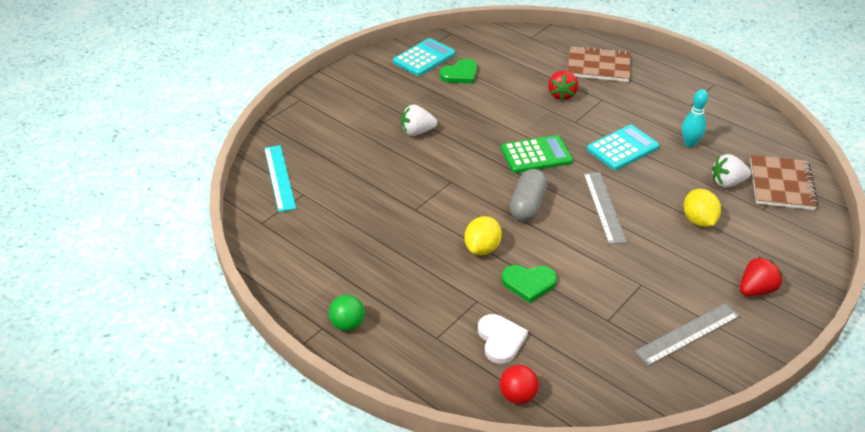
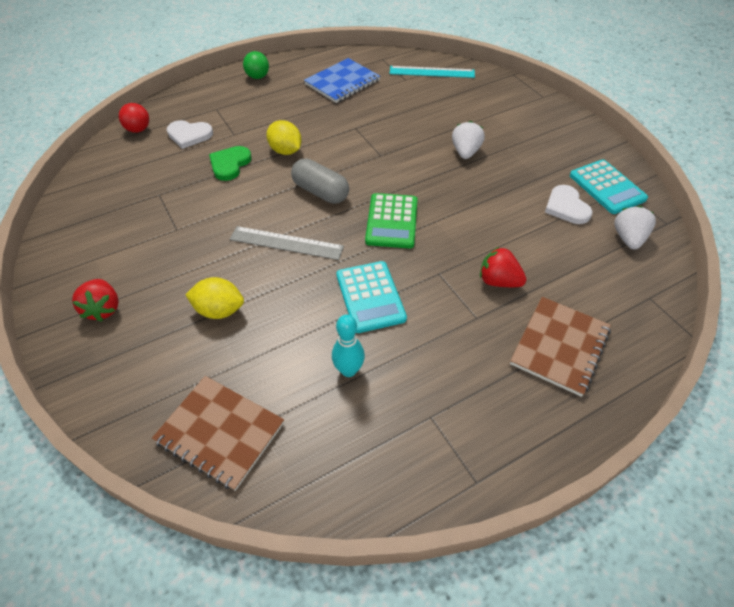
camera: 110 degrees right, 10 degrees up
(330, 242) = (342, 82): none -> blue notebook
(460, 74) = (566, 207): green heart -> white heart
(687, 334) = (104, 235): grey ruler -> none
(727, 182) = (258, 371): white strawberry -> white strawberry (628, 238)

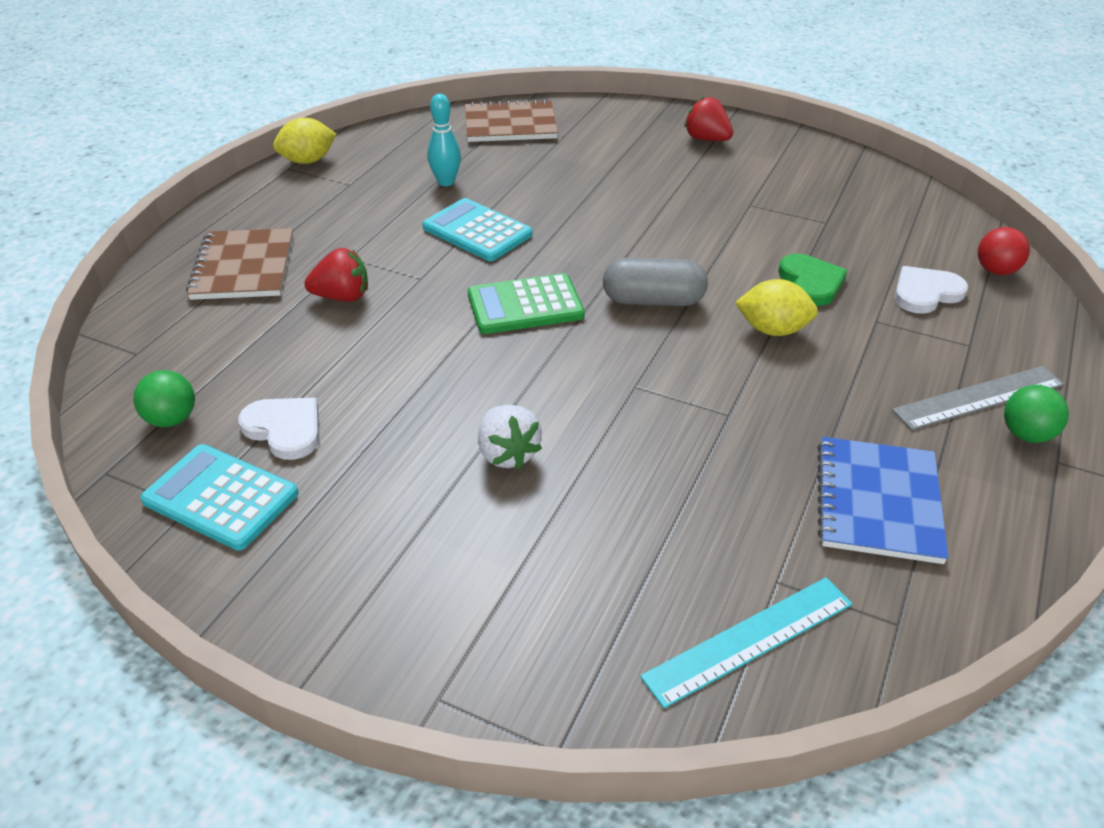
camera: 145 degrees right, 10 degrees down
(219, 310) = (609, 172): yellow lemon -> yellow lemon (308, 161)
(286, 243) = (620, 237): grey ruler -> grey ruler (979, 397)
(392, 221) = (525, 305): green calculator -> green calculator turned 75 degrees counterclockwise
(628, 238) = (172, 419): white strawberry -> green ball

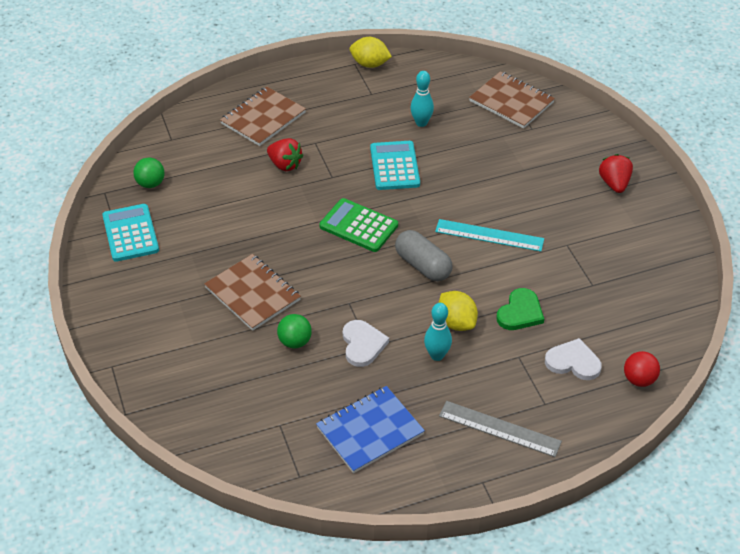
camera: 45 degrees right, 5 degrees up
(285, 429) = (185, 219): white heart -> white heart (362, 344)
(507, 454) = (253, 294): white strawberry -> brown notebook
(749, 639) = (237, 434): turquoise ruler -> turquoise ruler (489, 235)
(808, 373) = (437, 355): none -> turquoise bowling pin
(1026, 434) = (490, 460): green ball -> green ball (295, 342)

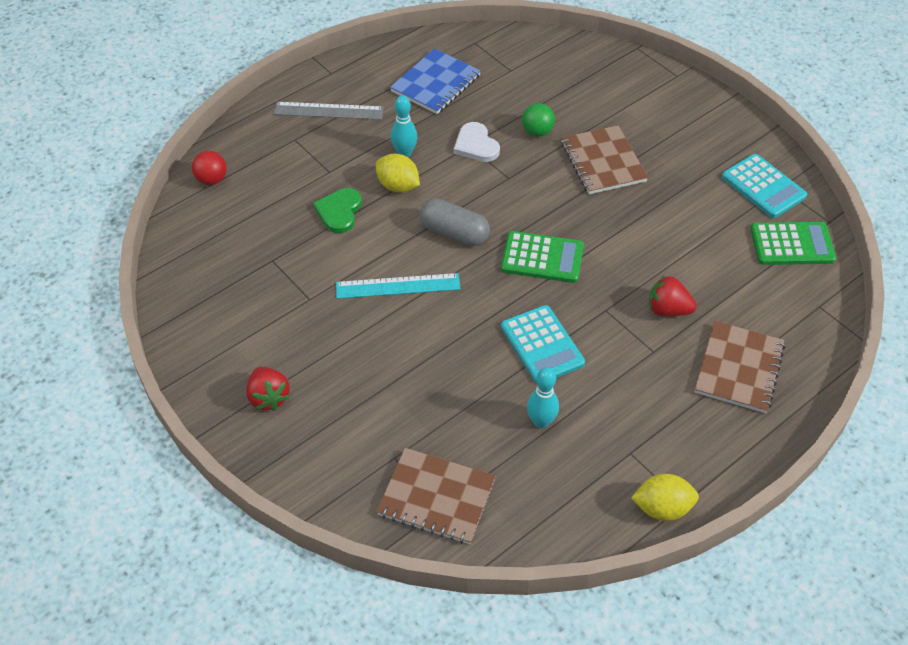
camera: 160 degrees right, 5 degrees up
(150, 184) = (792, 244): green ball -> green calculator
(253, 294) = (603, 162): brown notebook -> brown notebook turned 45 degrees clockwise
(573, 362) = (276, 179): white heart -> none

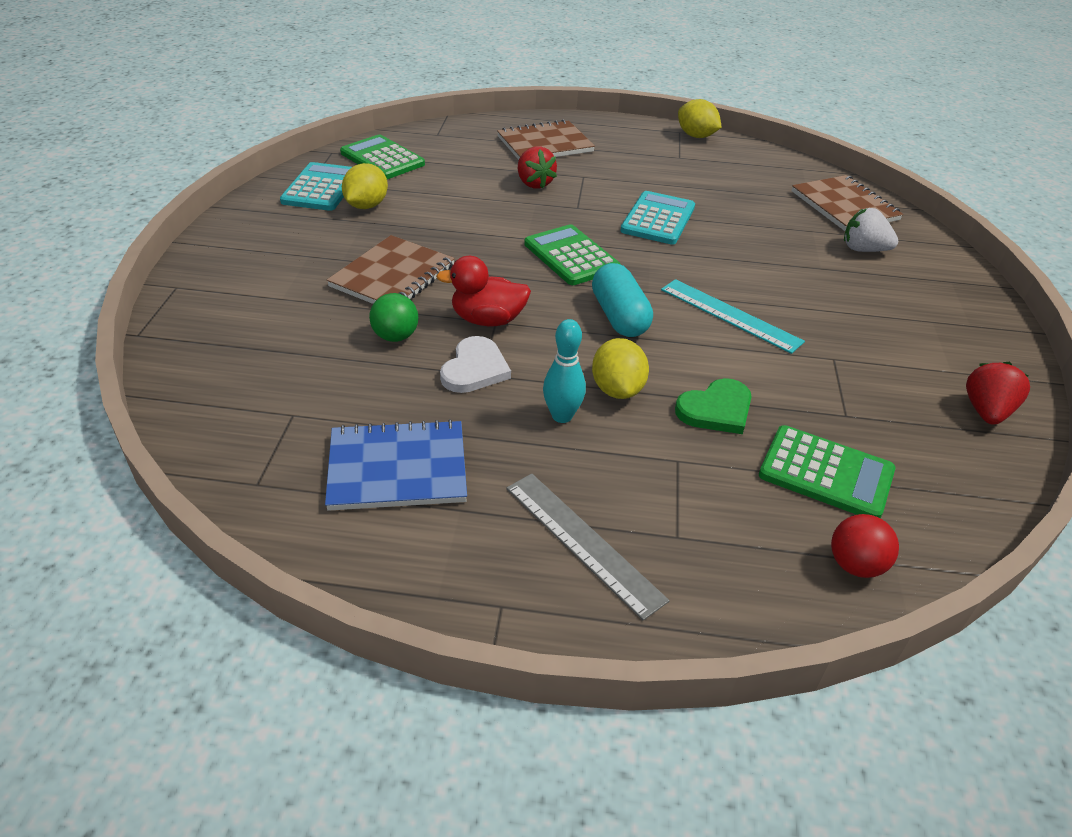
camera: 135 degrees left, 10 degrees down
(256, 216) = (826, 473): none -> green calculator
(268, 397) = (942, 317): red strawberry -> red strawberry (986, 411)
(374, 439) = (863, 249): none -> white strawberry
(454, 233) = (619, 316): grey capsule -> turquoise capsule
(513, 175) = (487, 320): none -> red duck
(541, 421) = (719, 193): turquoise bowling pin -> none
(713, 196) = (366, 206): none -> yellow lemon

